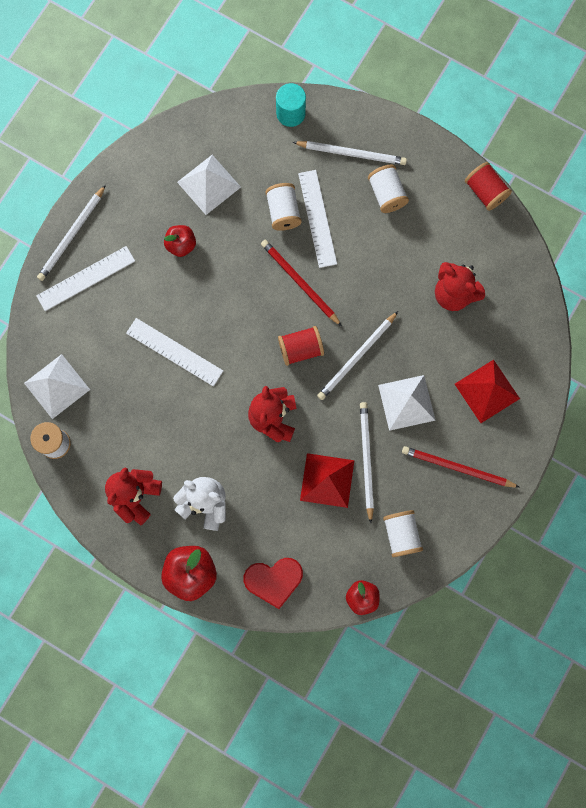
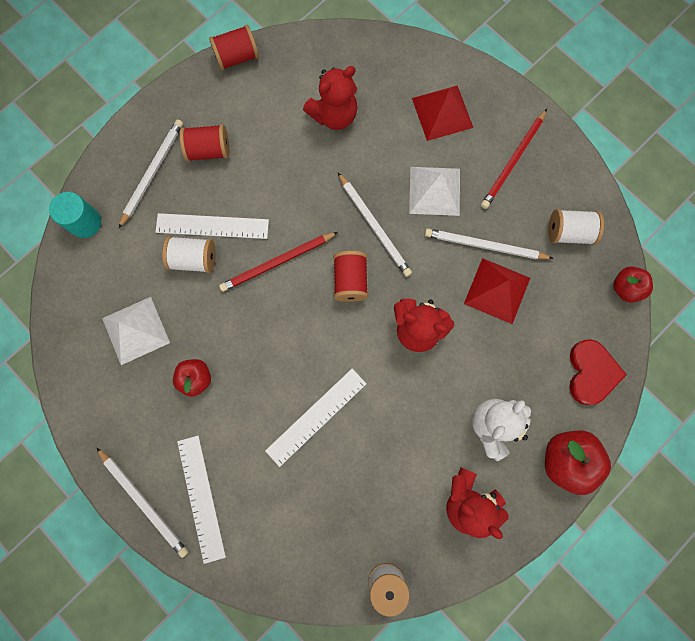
camera: 75 degrees left, 0 degrees up
(57, 386) = (319, 563): white pyramid -> none
(386, 194) = (208, 150): white spool -> red spool

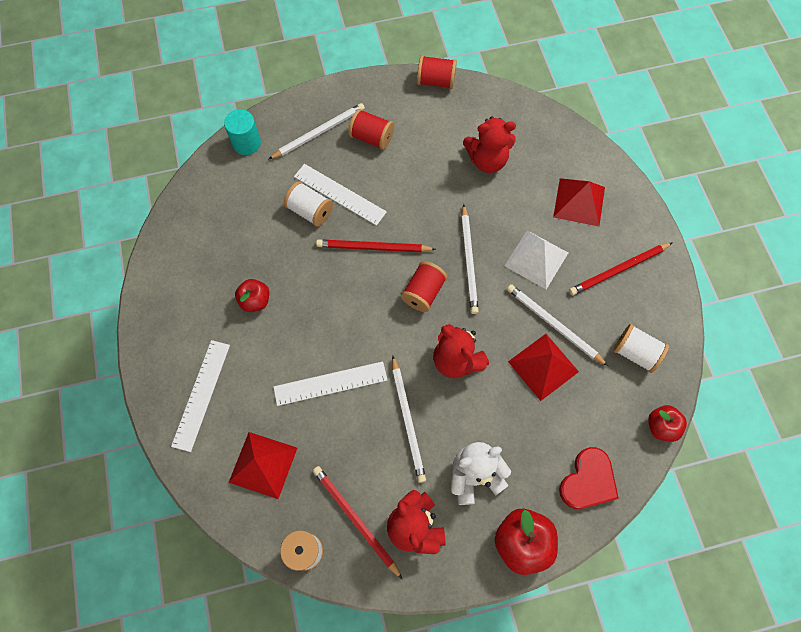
camera: 30 degrees right, 10 degrees down
(136, 330) = (233, 240): white pyramid -> none
(144, 502) = (157, 372): white pencil -> white pencil (408, 420)
(300, 528) = (263, 465): none -> red pyramid
(413, 527) = (355, 519): none -> red pencil

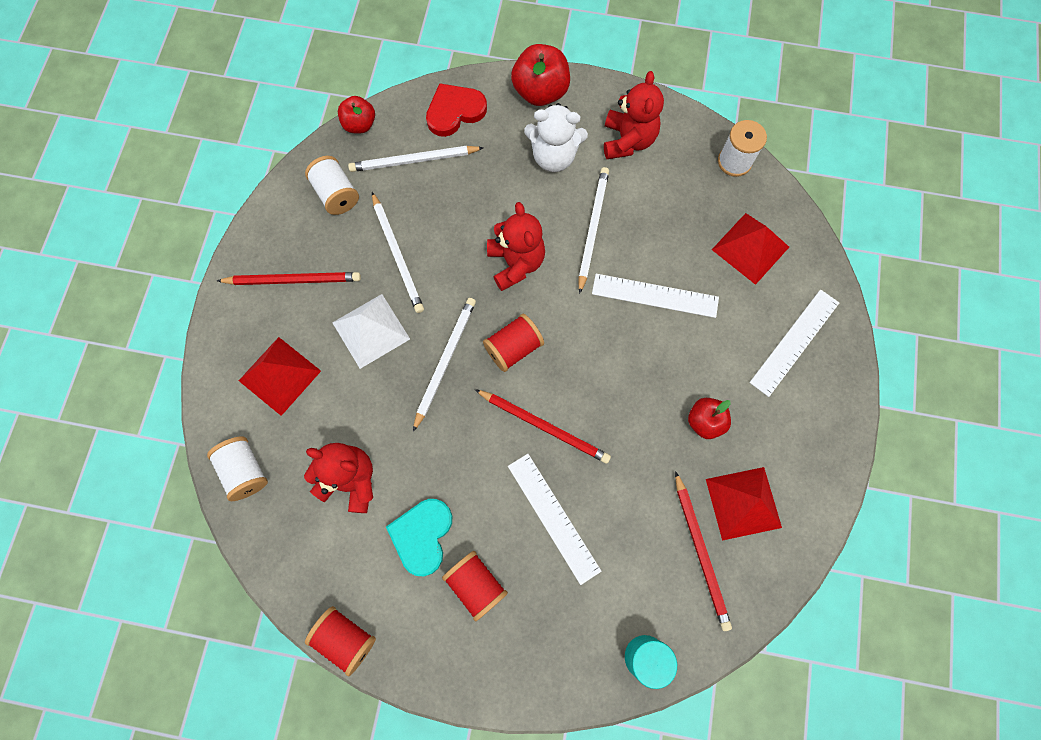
camera: 155 degrees left, 5 degrees up
(310, 211) = (599, 510): white spool -> white spool (245, 471)
(319, 132) = (541, 627): white pencil -> white pencil (414, 161)
(355, 519) = (679, 167): red pencil -> red pencil (701, 552)
(421, 149) = (422, 535): none -> turquoise heart
(543, 366) = (433, 220): red pyramid -> red pyramid (743, 503)

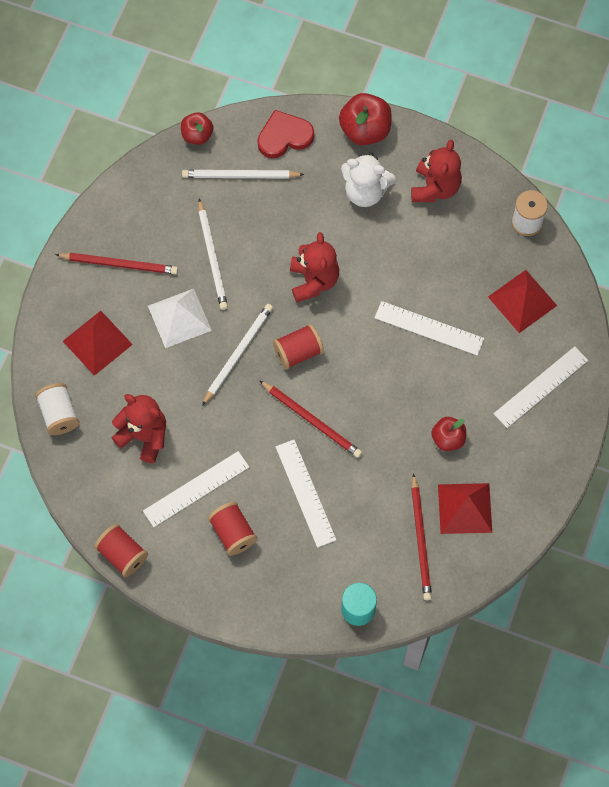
camera: 10 degrees right, 5 degrees down
(336, 194) = (167, 195): white spool -> none
(422, 535) = (196, 489): turquoise heart -> white ruler
(592, 228) = (387, 261): white pencil -> none

